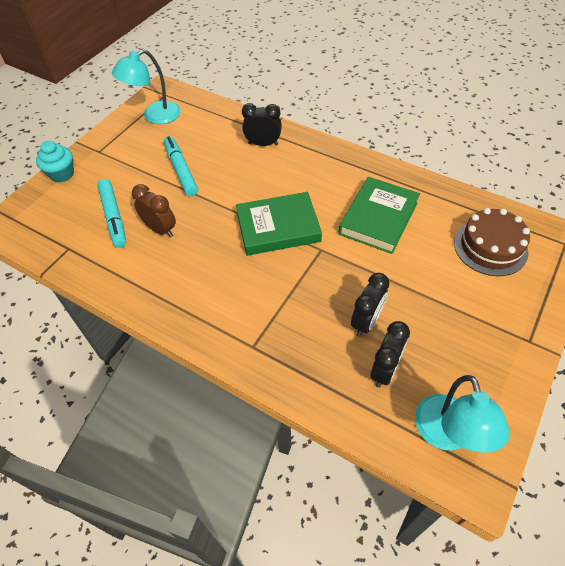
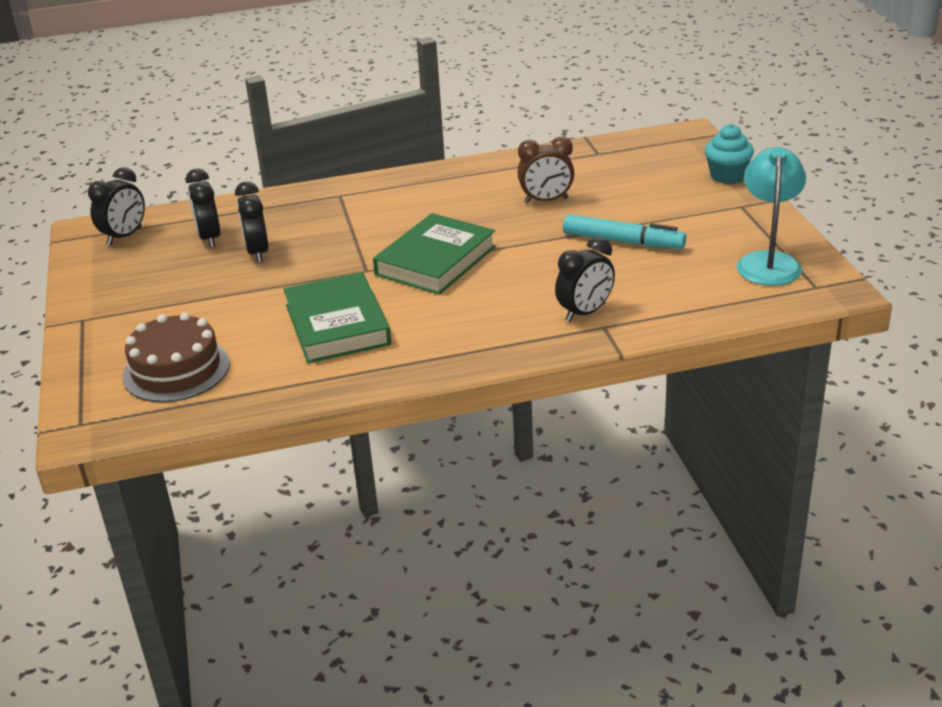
camera: 135 degrees right, 20 degrees down
(114, 217) = (605, 184): turquoise marker -> none
(447, 435) = (124, 236): turquoise lamp -> black clock

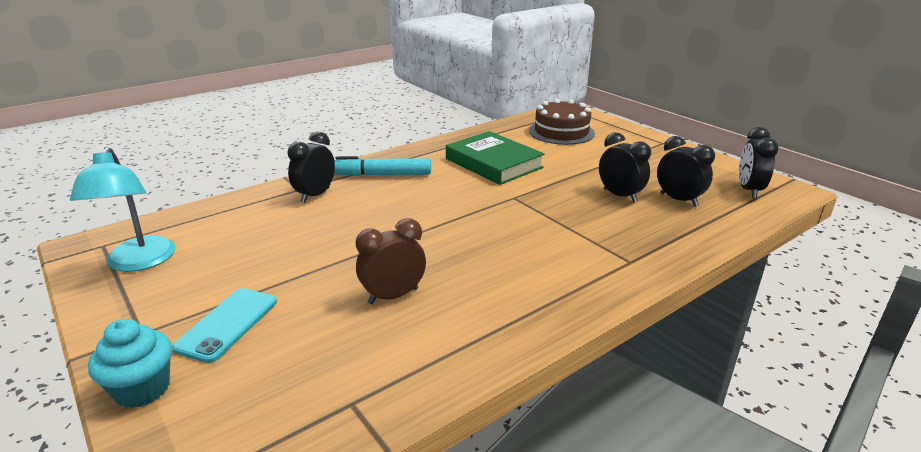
camera: 155 degrees right, 5 degrees down
(435, 261) = (463, 213): green book -> none
(623, 241) = (291, 259): turquoise marker -> turquoise marker (381, 175)
(676, 202) = (227, 324): none -> turquoise phone

